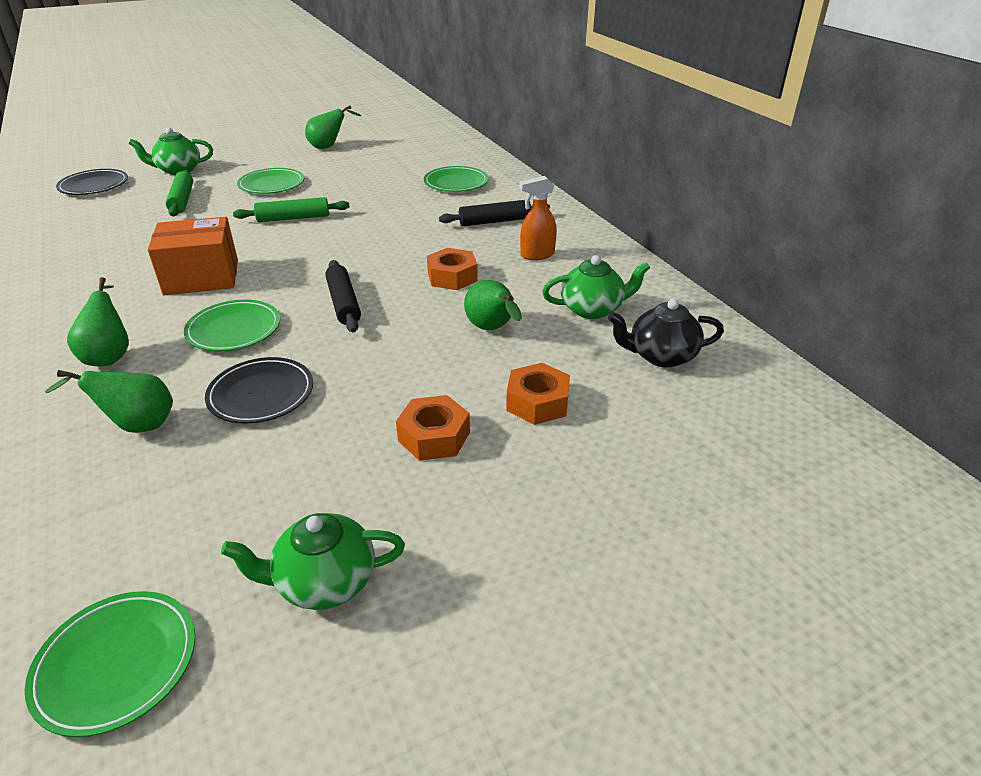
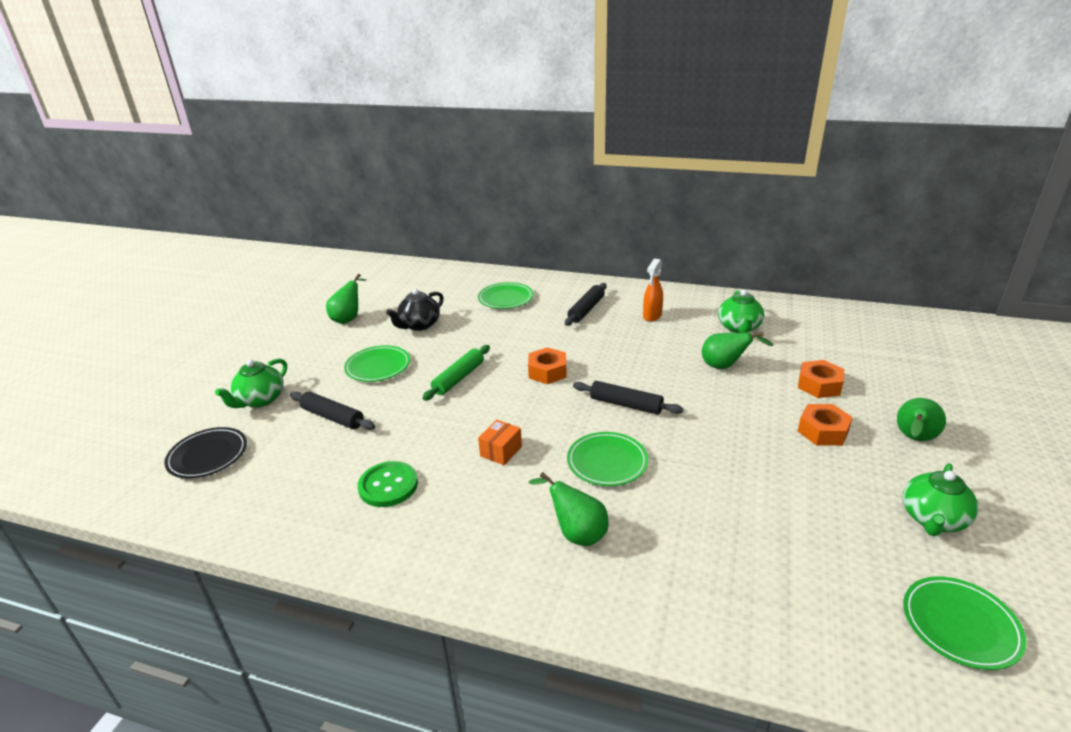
camera: 45 degrees left, 5 degrees down
(111, 255) = (388, 486): none -> green button
(137, 425) = (698, 546): green pear -> green pear (913, 439)
(182, 200) = (332, 417): green rolling pin -> black rolling pin
(201, 277) = (501, 451): orange box -> orange box, size x0.52
(261, 394) = (711, 478): black plate -> none
(452, 277) = (642, 353): orange nut -> orange nut (547, 371)
(592, 309) = (739, 328): green teapot -> green teapot turned 150 degrees clockwise
(660, 356) = (810, 332): black teapot -> black teapot (419, 325)

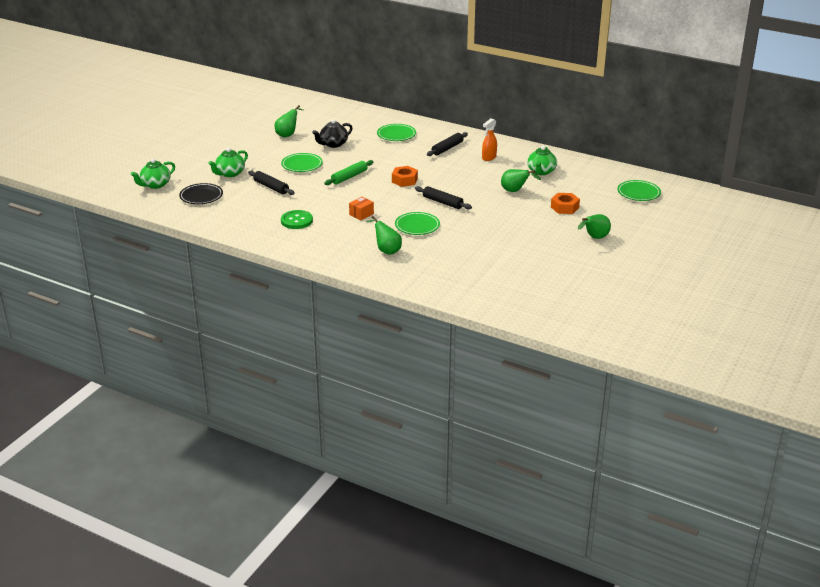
camera: 10 degrees right, 0 degrees up
(823, 431) = (546, 228): orange nut -> none
(933, 519) = (570, 268): green teapot -> green teapot (155, 185)
(960, 625) = (545, 301): green plate -> green plate (638, 193)

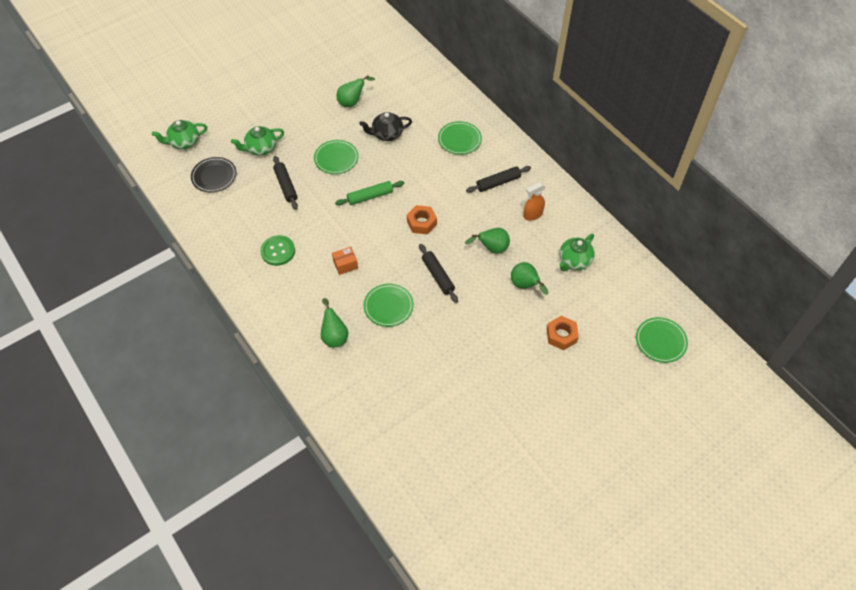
camera: 25 degrees right, 25 degrees up
(594, 238) = (561, 403): green pear -> green pear (491, 248)

